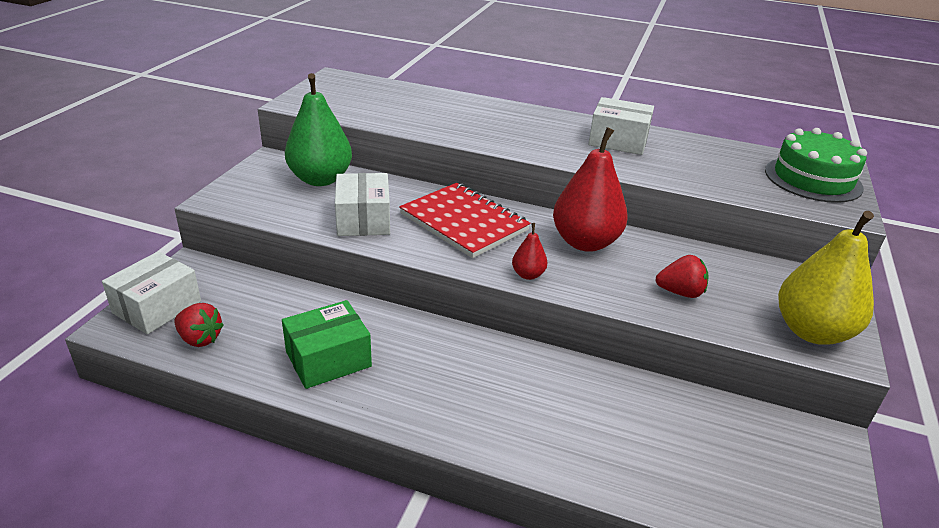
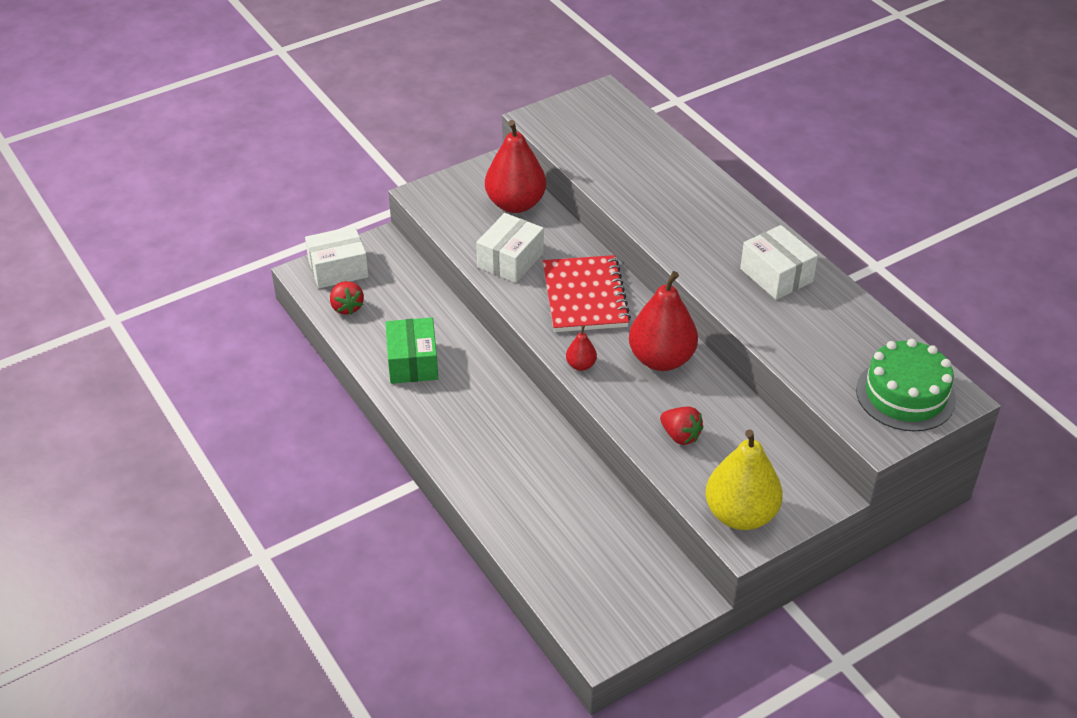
camera: 40 degrees right, 10 degrees up
(320, 179) = (515, 204): green pear -> red pear
(328, 359) = (412, 362): green box -> green box turned 75 degrees clockwise

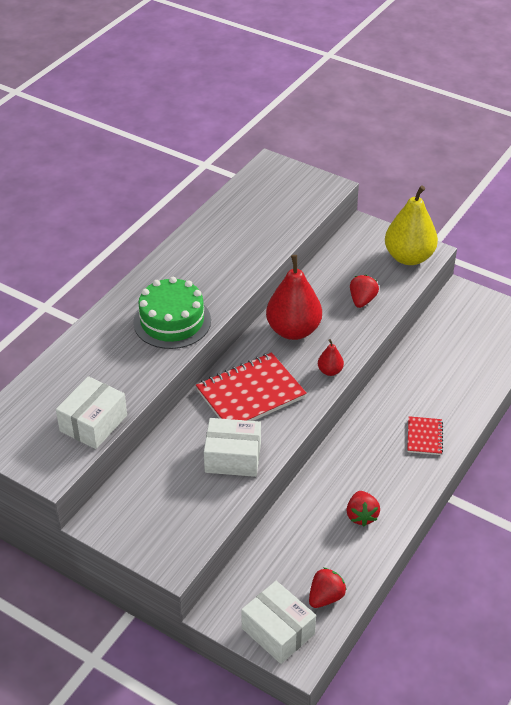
camera: 115 degrees left, 0 degrees up
(412, 362) = (361, 516): green box -> red strawberry
(475, 450) = (424, 437): none -> red notebook
(515, 204) = (151, 483): red pear -> none
(776, 275) = (198, 262): white box -> white box (93, 423)
(905, 395) = (283, 183): green cake -> green cake (172, 321)

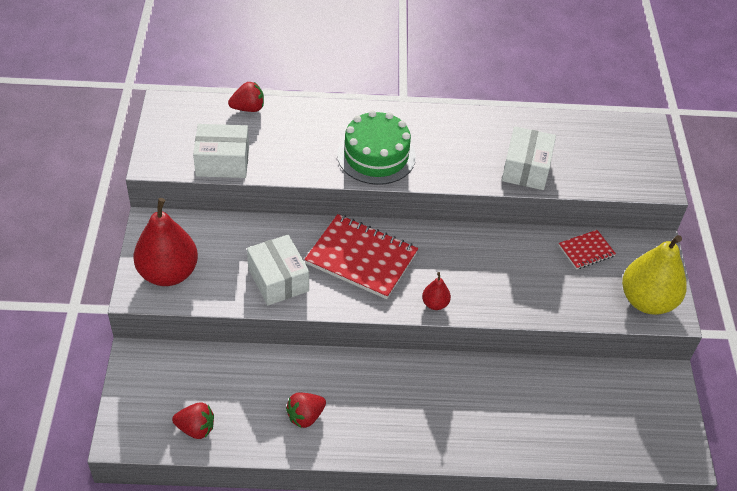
camera: 55 degrees right, 5 degrees up
(278, 631) = (139, 409): white box -> white box (526, 169)
(293, 330) = (465, 254): red pear -> red pear (168, 273)
(362, 300) = (550, 289): red strawberry -> red strawberry (248, 108)
(424, 437) = (439, 427): red notebook -> red notebook (586, 251)

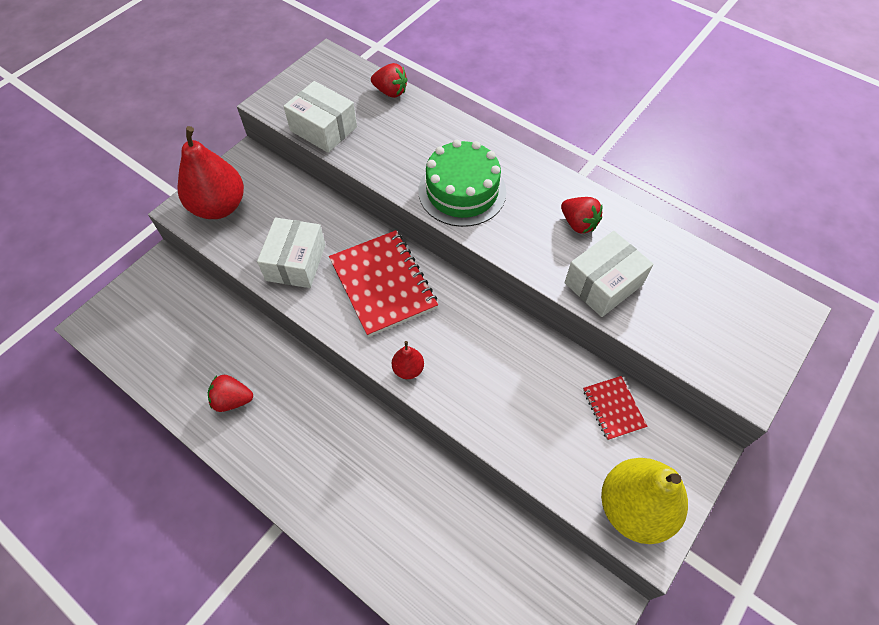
camera: 40 degrees right, 10 degrees up
(196, 428) = (145, 353): red strawberry -> red strawberry (578, 223)
(586, 251) = (613, 408): red notebook -> red notebook turned 60 degrees clockwise

